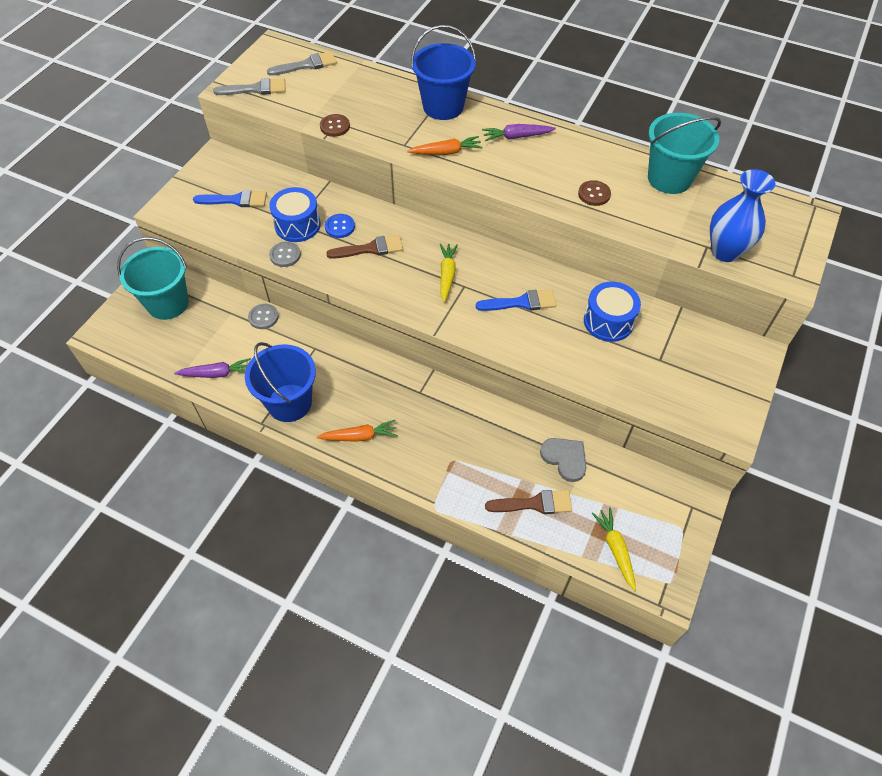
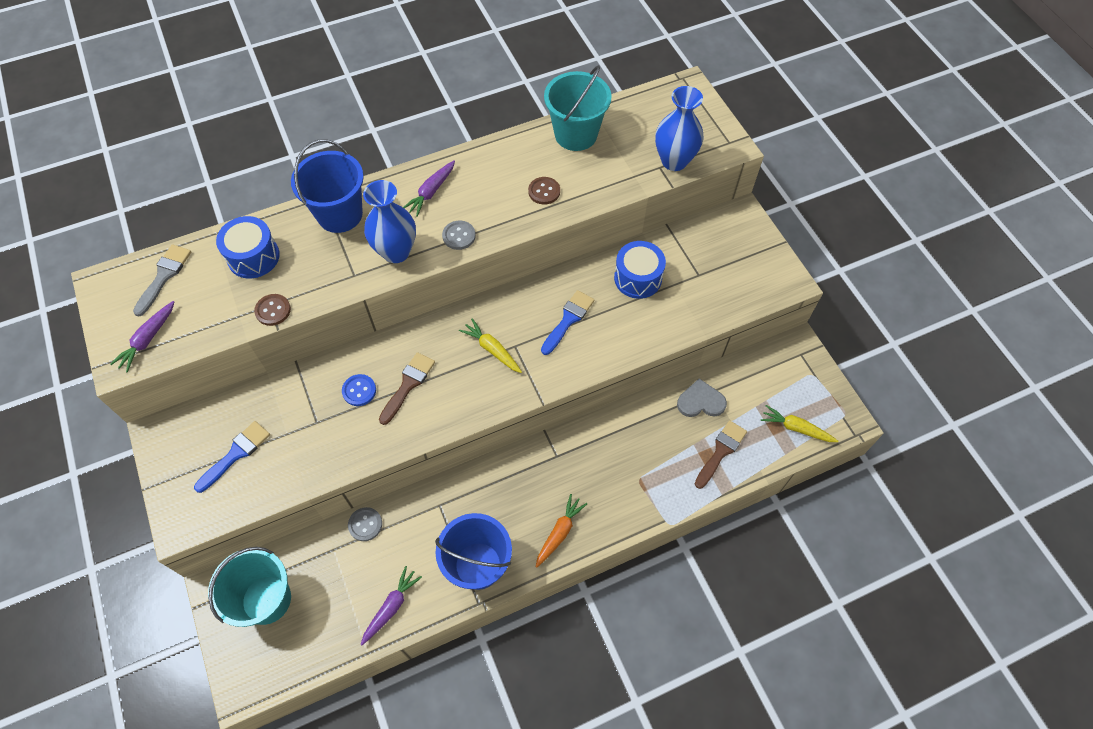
camera: 50 degrees left, 5 degrees up
(255, 89) = (147, 340): grey brush -> purple carrot
(285, 255) = (348, 457): grey button -> grey button (459, 236)
(297, 225) = (322, 423): blue drum -> blue drum (253, 257)
(446, 152) = (396, 252): orange carrot -> blue vase

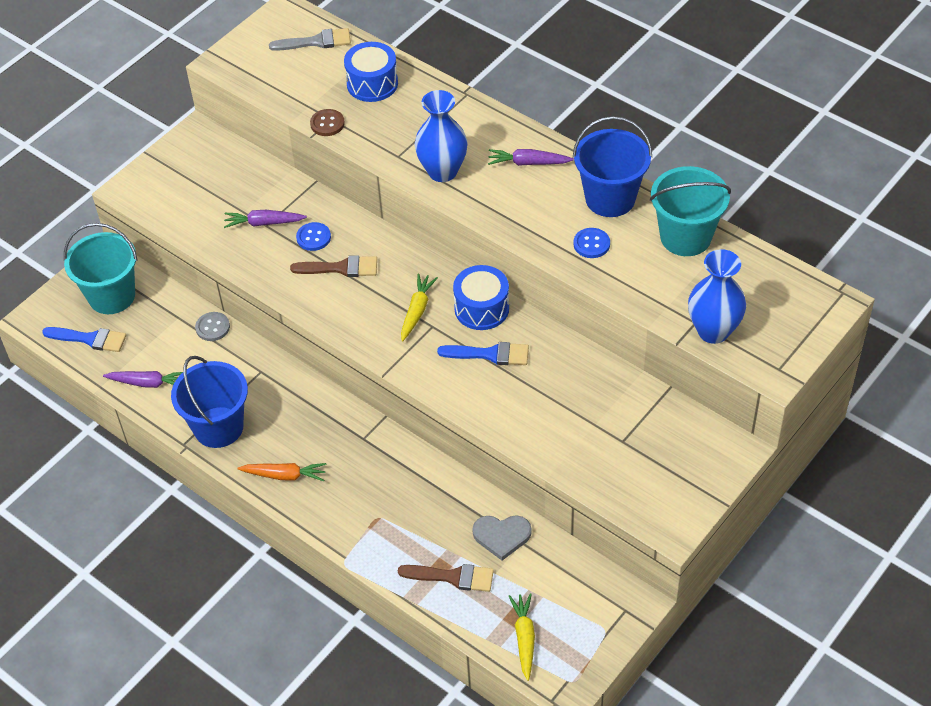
camera: 65 degrees right, 10 degrees down
(147, 340) = (251, 66): purple carrot -> purple carrot (263, 223)
(236, 454) = (206, 190): blue brush -> blue brush (90, 339)
(340, 214) = (456, 114): blue bucket -> blue bucket (610, 198)
(459, 236) = (491, 206): grey button -> none
(544, 191) = (591, 244): brown button -> blue button
(638, 278) = (580, 390): blue drum -> blue drum (481, 308)
(700, 401) = (502, 536): grey heart -> grey heart turned 120 degrees clockwise

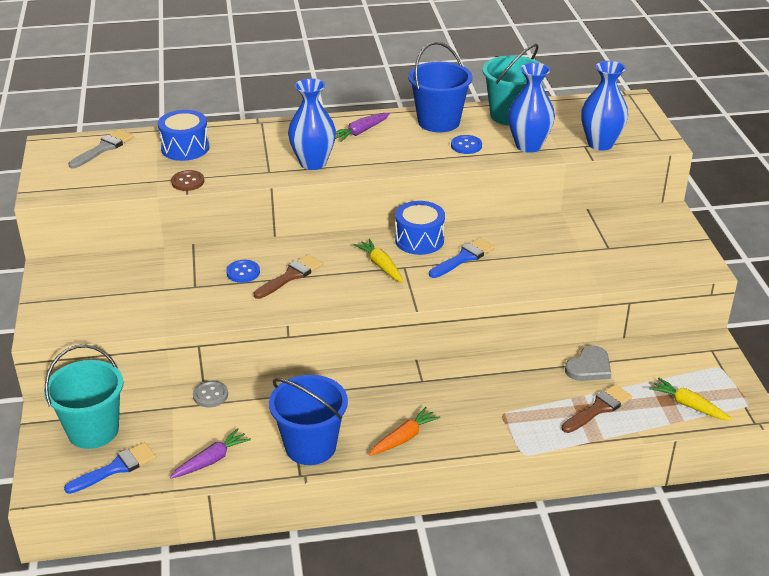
camera: 50 degrees left, 15 degrees down
(263, 223) = (191, 286): purple carrot -> none
(645, 284) = (528, 146): none -> blue vase

